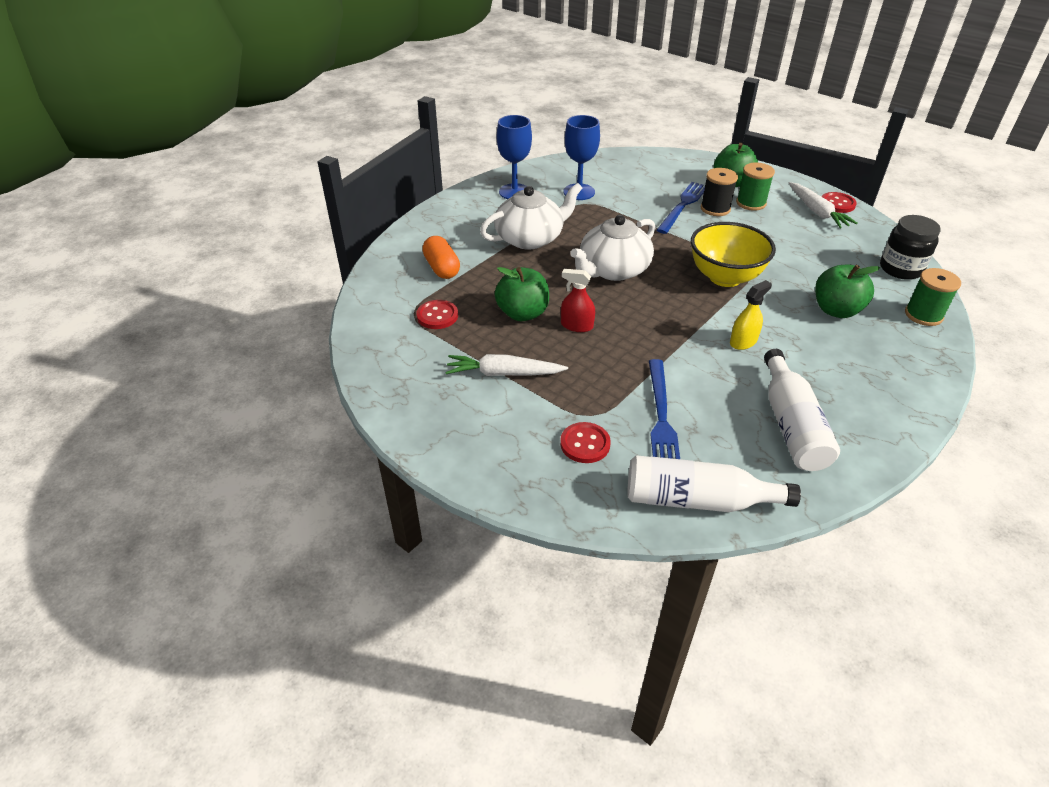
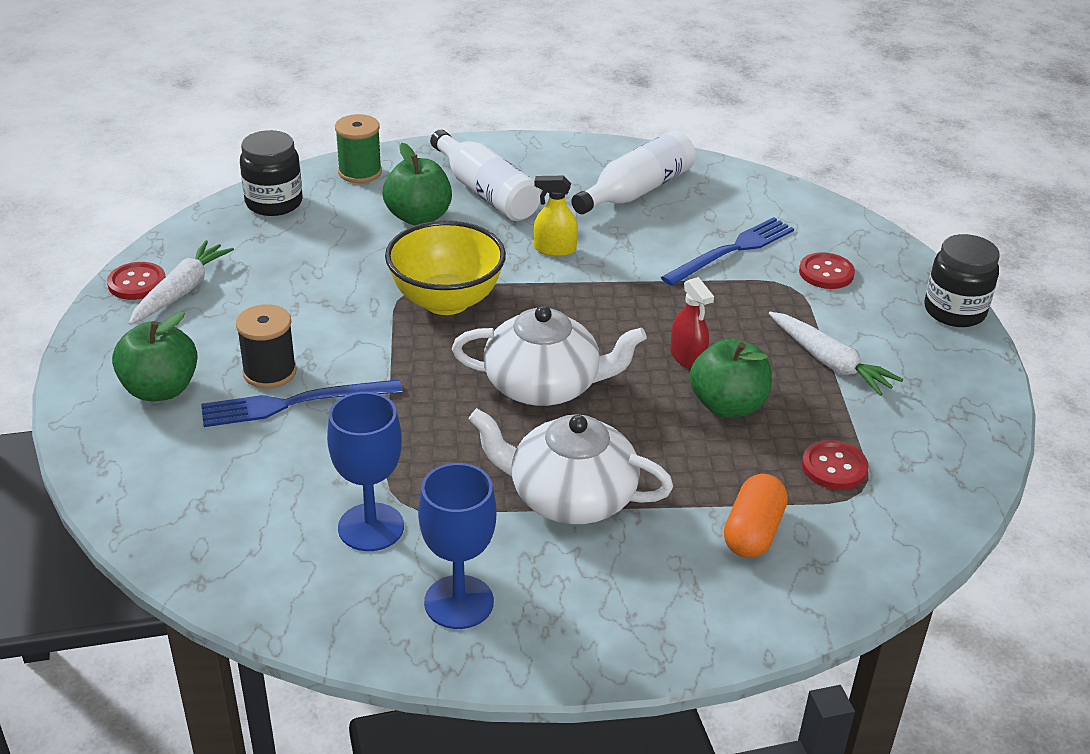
camera: 135 degrees left, 5 degrees down
(470, 473) = (954, 311): none -> black jar
(697, 500) = (787, 202): white bottle -> white bottle (486, 192)
(751, 203) = (215, 349): green spool -> none

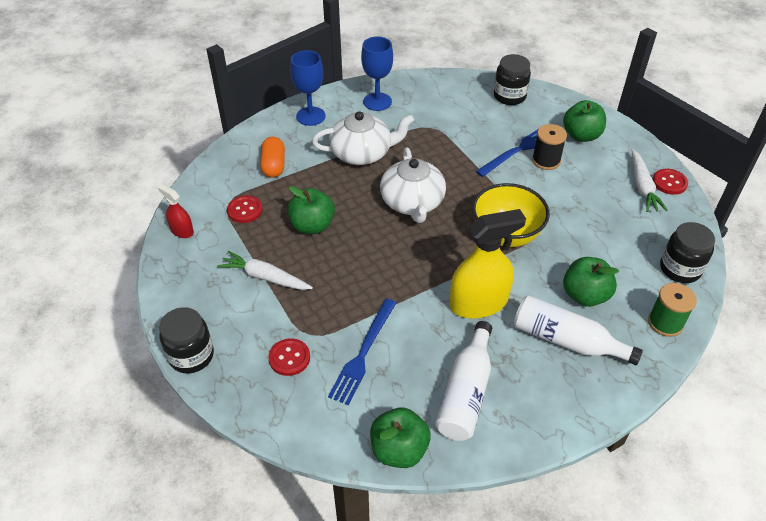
camera: 155 degrees right, 10 degrees up
(183, 510) = (509, 96): none -> black jar
(371, 527) = (433, 114): blue goblet -> blue goblet (310, 116)
(544, 385) = (412, 202): white teapot -> white teapot turned 75 degrees counterclockwise
(554, 249) = (478, 303): yellow spray bottle -> yellow spray bottle, size x1.99
(687, 357) = (348, 249): red spray bottle -> red spray bottle (182, 231)
(737, 178) = (399, 450): none -> green apple

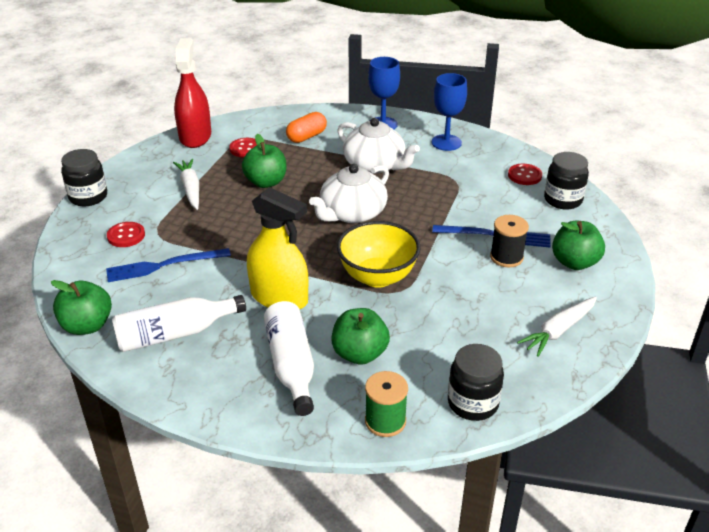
camera: 50 degrees right, 10 degrees down
(182, 231) = (195, 136): red spray bottle -> red spray bottle, size x1.99
(669, 182) = (592, 347): red button -> red button (524, 175)

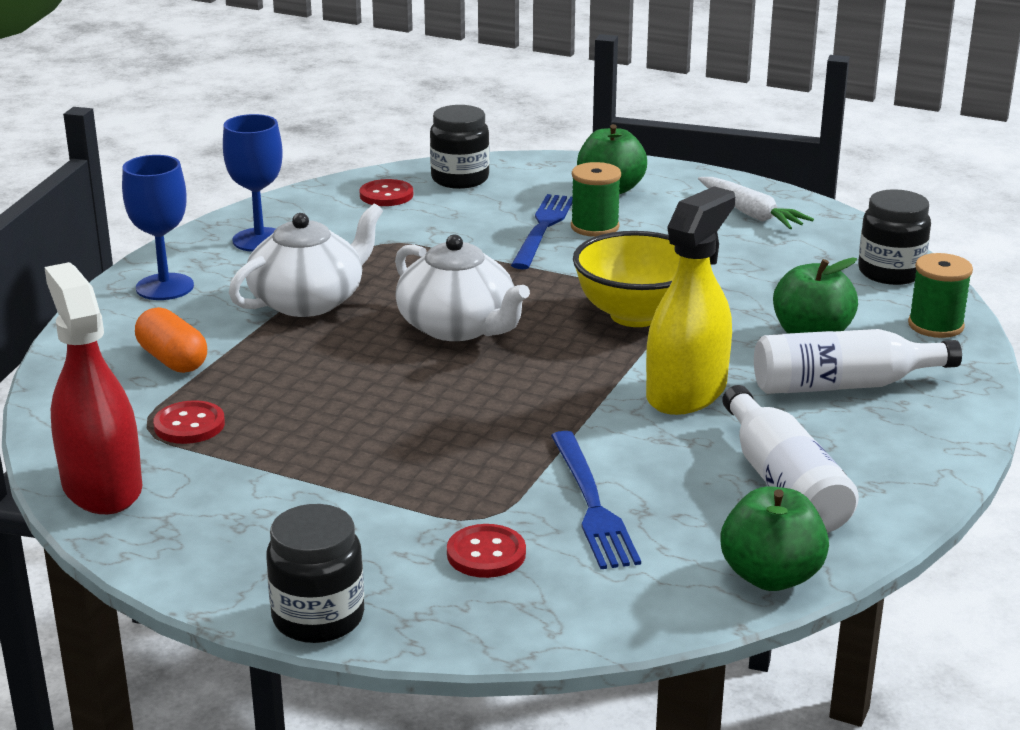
camera: 85 degrees left, 10 degrees down
(190, 189) = (327, 485): white carrot -> none
(195, 136) = (102, 487): red spray bottle -> red spray bottle turned 60 degrees clockwise
(266, 182) = (331, 403): green apple -> none
(506, 257) = (595, 227): black spool -> green spool

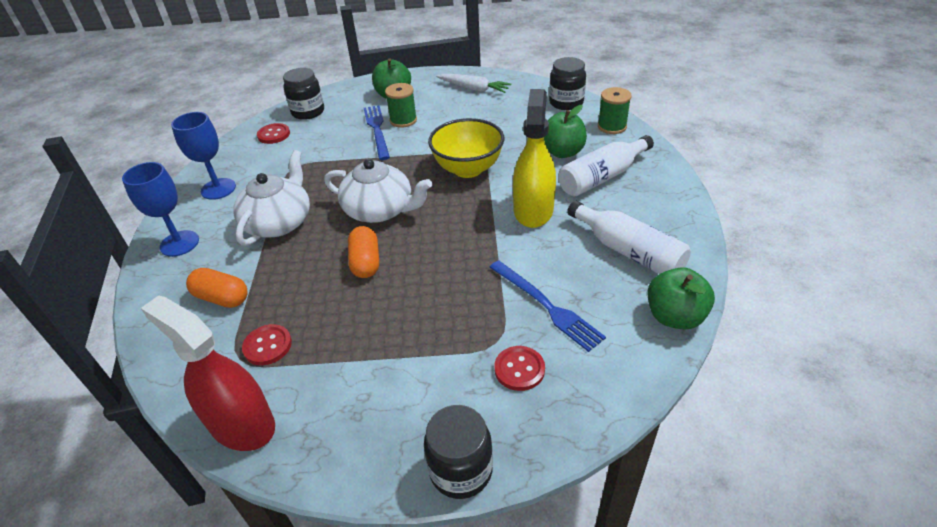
camera: 25 degrees left, 15 degrees up
(386, 379) = (365, 262): none -> orange capsule

